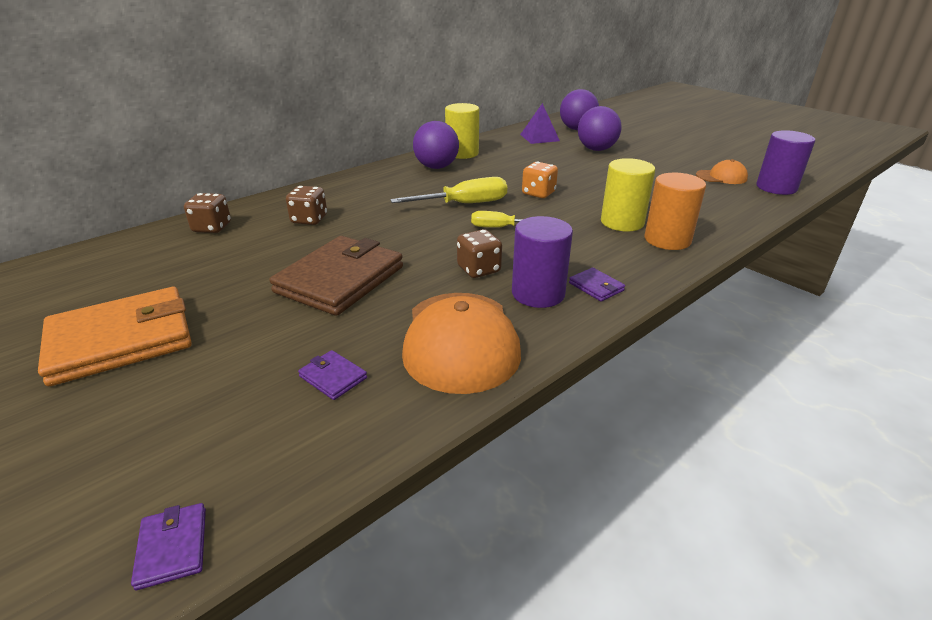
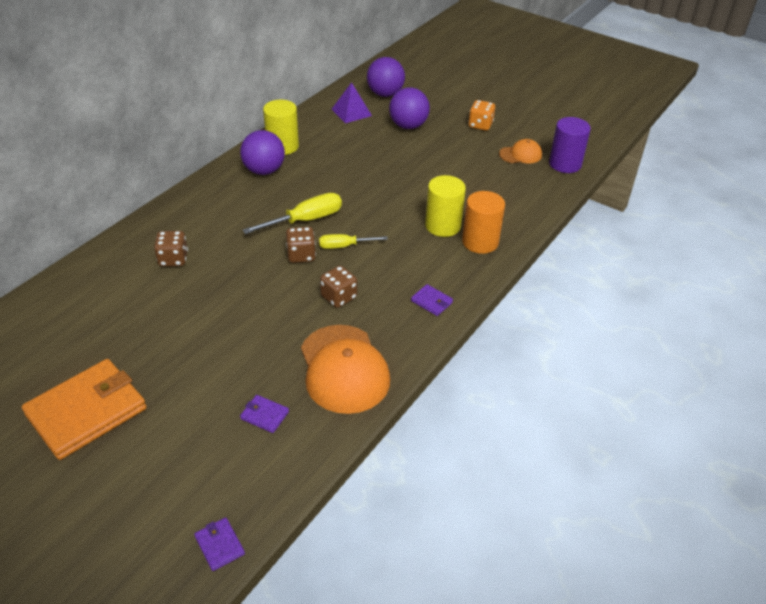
camera: 15 degrees left, 10 degrees up
(212, 228) = (88, 282): brown dice -> brown dice (301, 255)
(340, 279) = (231, 325): brown wallet -> none
(538, 193) = (367, 197): orange dice -> orange dice (480, 125)
(538, 293) = (390, 315): purple cylinder -> none

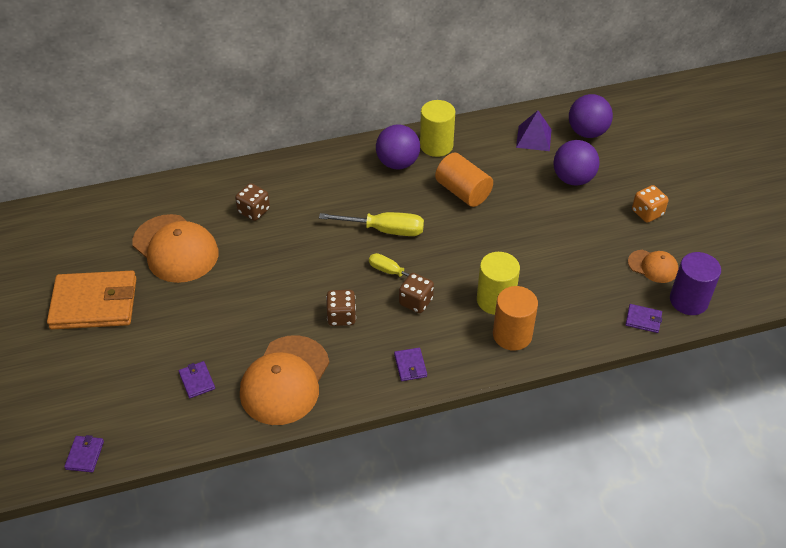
camera: 40 degrees right, 5 degrees up
(126, 324) = (175, 249): none -> orange cap
(301, 255) = (350, 261): brown dice -> brown dice (416, 302)
(338, 167) = (463, 192): none -> orange cylinder
(551, 189) = (643, 320): none -> purple wallet

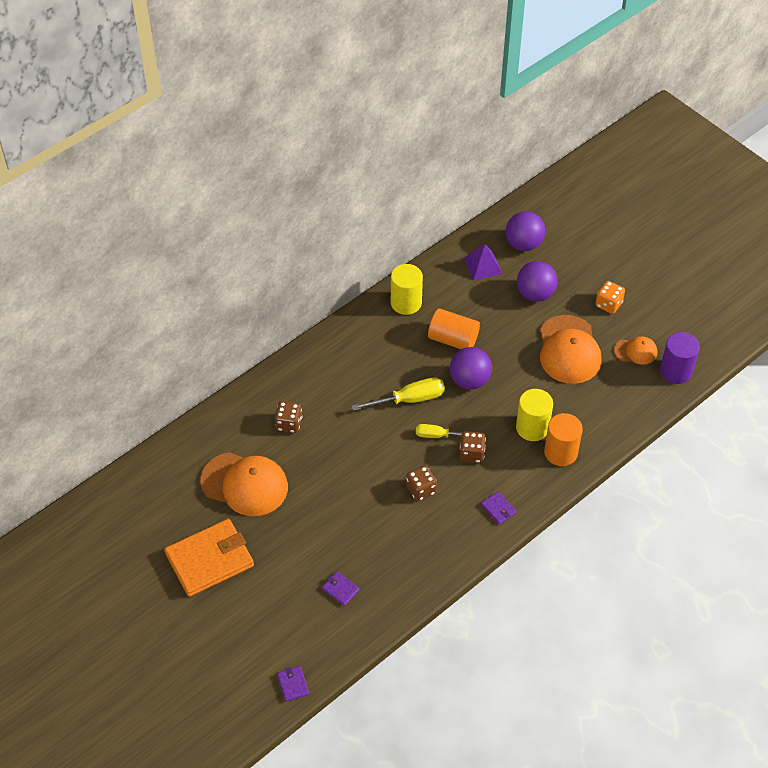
camera: 25 degrees left, 5 degrees up
(285, 380) = (409, 560): orange cap -> orange cap (569, 350)
(397, 163) = (383, 332): purple ball -> purple ball (469, 380)
(643, 320) = (650, 401): purple wallet -> none

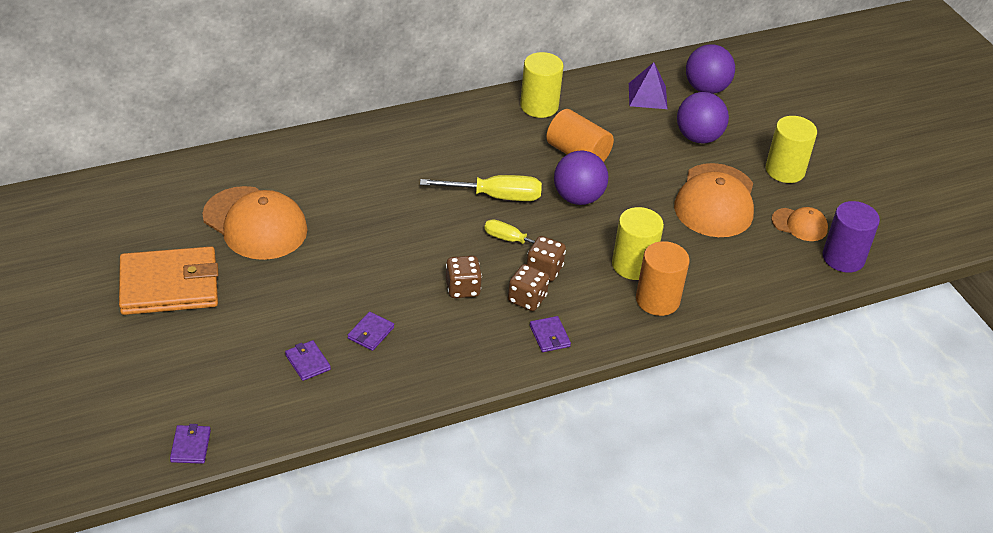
camera: 15 degrees right, 10 degrees down
(289, 424) = (340, 180): brown dice -> brown dice (527, 299)
(373, 550) = (371, 333): none -> purple wallet
(608, 304) = (785, 170): orange dice -> yellow cylinder

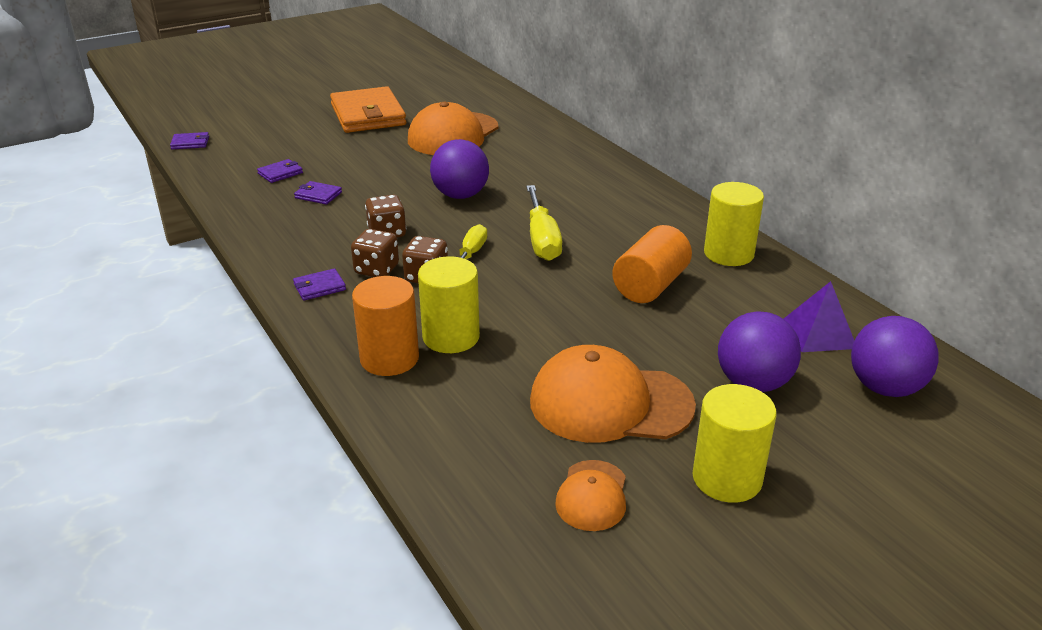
camera: 85 degrees right, 10 degrees down
(578, 198) = (564, 291): purple ball -> purple ball (460, 195)
(843, 258) = (525, 550): purple cylinder -> none

